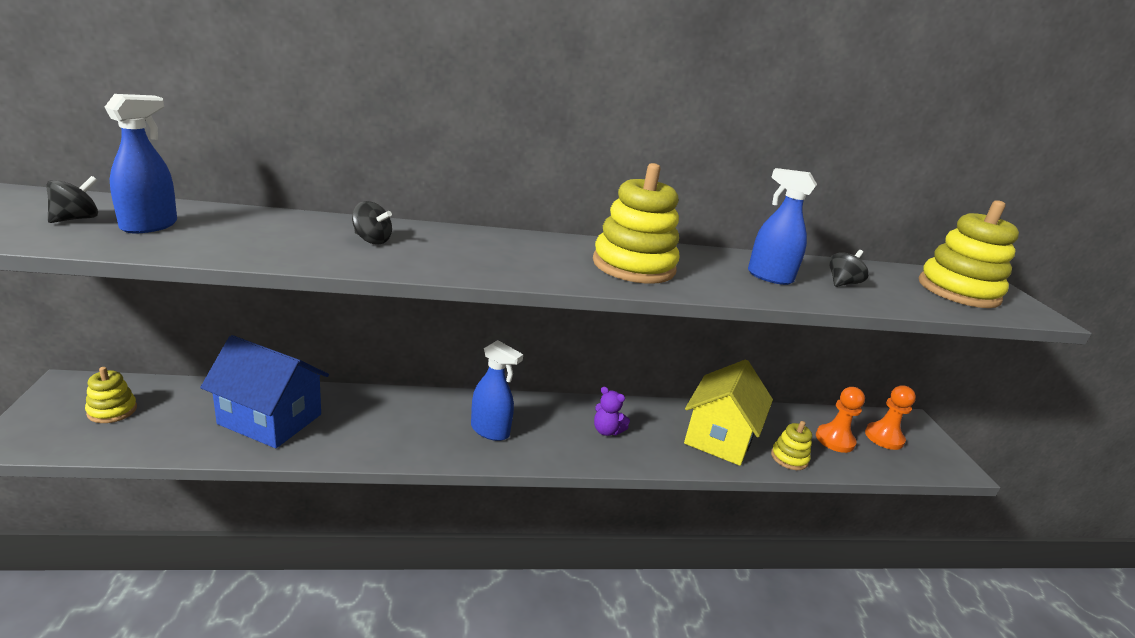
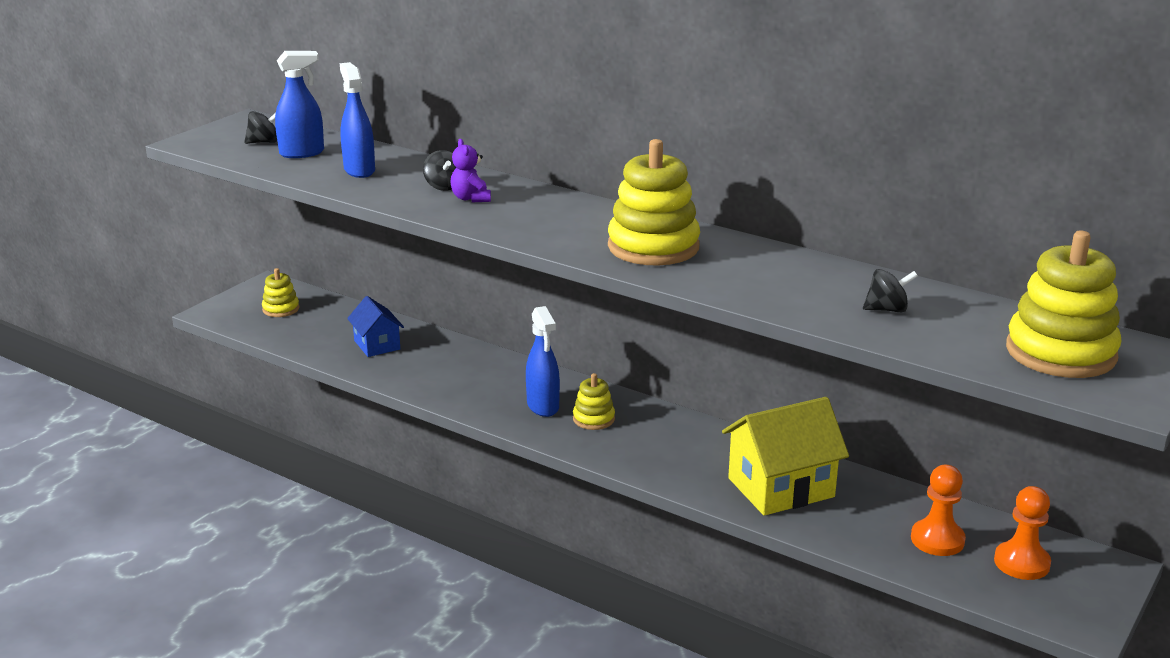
camera: 45 degrees right, 0 degrees up
(270, 419) = (377, 345): blue house -> blue house, size x0.58
(606, 431) = (658, 442): purple teddy bear -> purple teddy bear (471, 198)
(769, 277) = (798, 285): blue spray bottle -> blue spray bottle (359, 170)
(789, 458) = (839, 531): yellow stacking toy -> yellow stacking toy (593, 419)

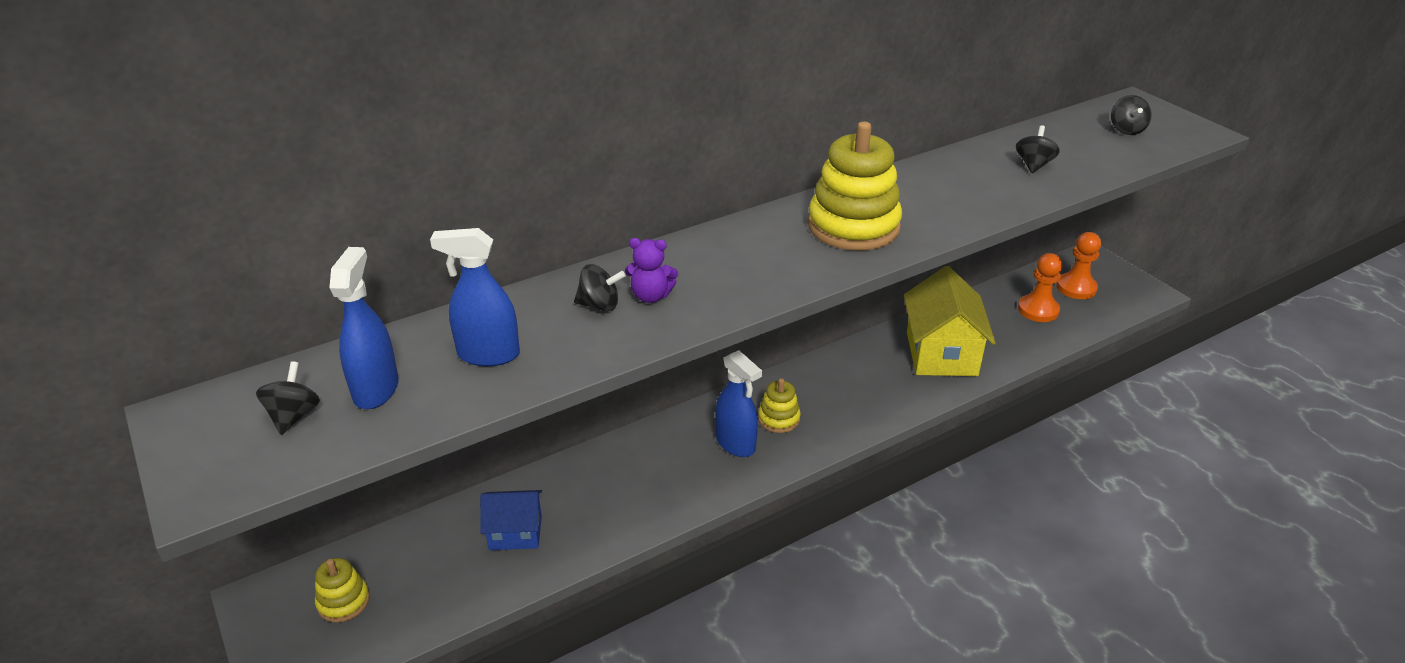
camera: 65 degrees left, 10 degrees up
(543, 406) = (736, 444): blue spray bottle -> blue spray bottle turned 45 degrees clockwise
(1060, 353) = (1126, 130): yellow stacking toy -> black spinning top

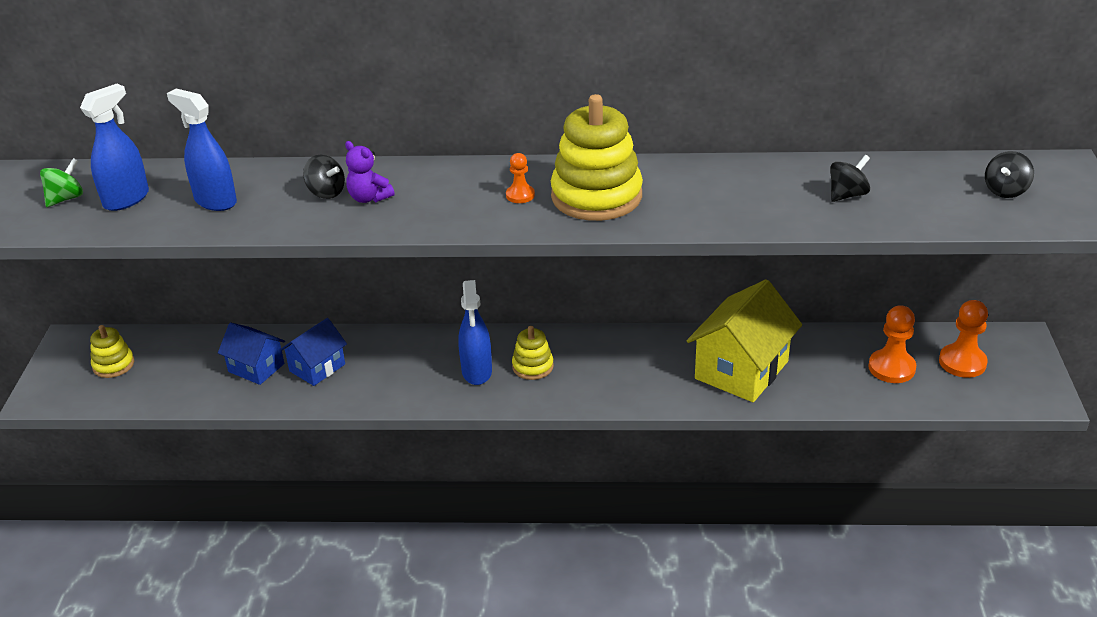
camera: 35 degrees right, 0 degrees up
(294, 416) = (66, 198): black spinning top -> green spinning top
(580, 505) = (317, 367): none -> blue house
(788, 247) = (520, 195): none -> orange pawn

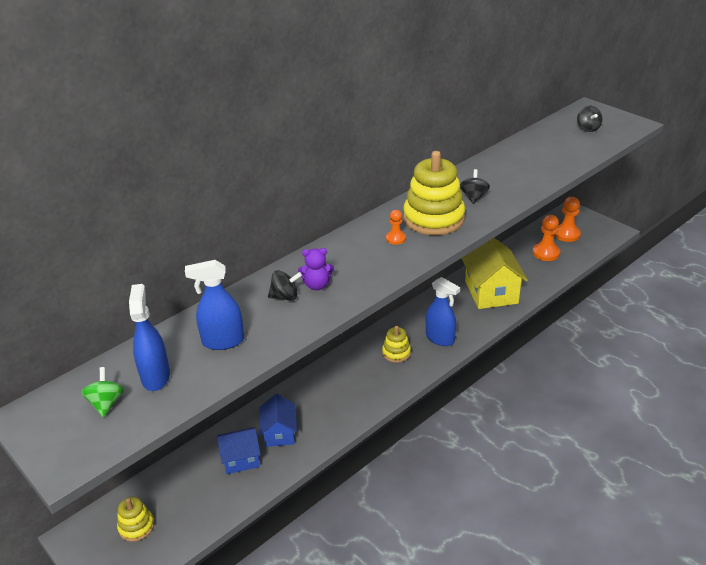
camera: 45 degrees left, 0 degrees up
(477, 372) = (372, 374): blue spray bottle -> blue spray bottle (440, 339)
(847, 195) = (536, 160): black spinning top -> black spinning top (473, 197)

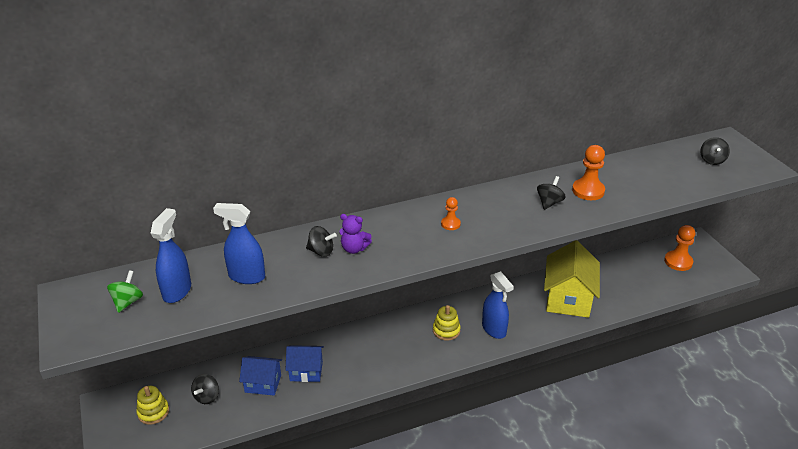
camera: 20 degrees right, 0 degrees up
(187, 491) = (207, 397): none -> black spinning top
(279, 433) = (306, 371): blue house -> blue house turned 75 degrees clockwise
(433, 218) = (497, 214): yellow stacking toy -> none
(546, 253) = (645, 275): orange pawn -> orange pawn (588, 191)

